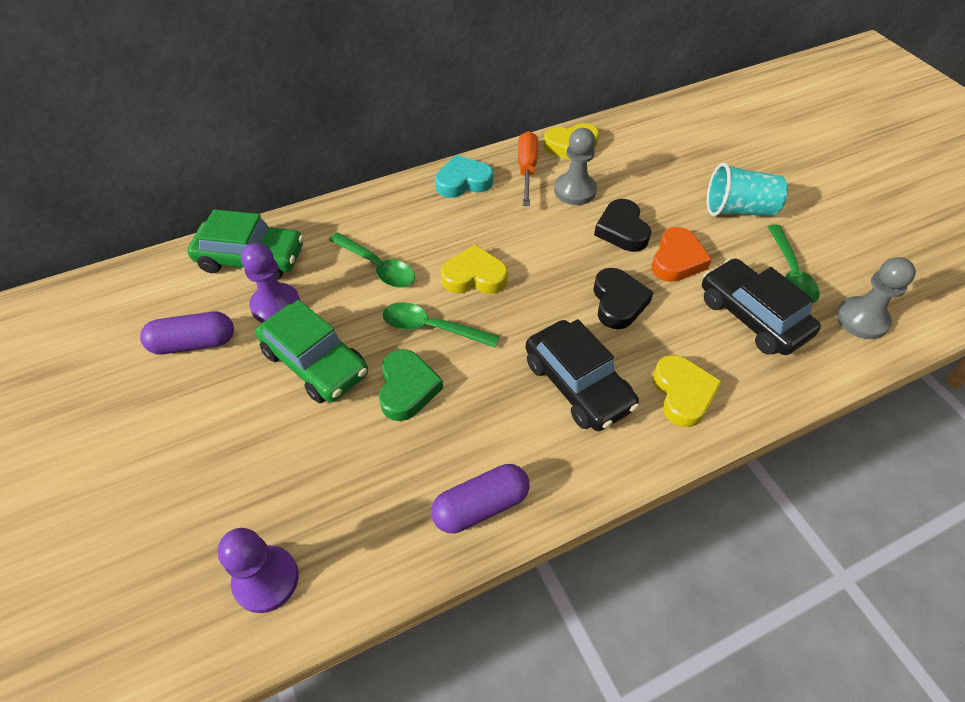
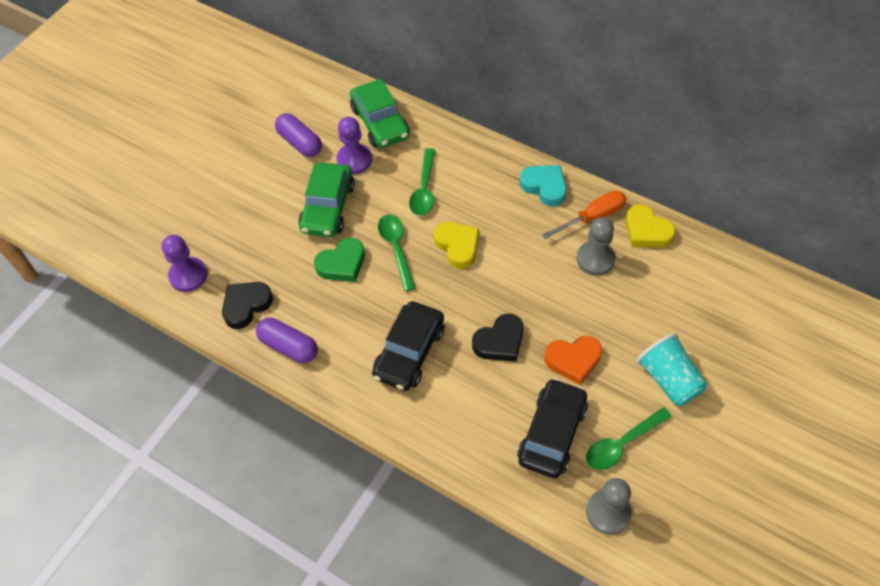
camera: 60 degrees right, 5 degrees up
(622, 230) = (576, 310): black heart -> black heart (246, 305)
(682, 394) = (445, 417): yellow heart -> none

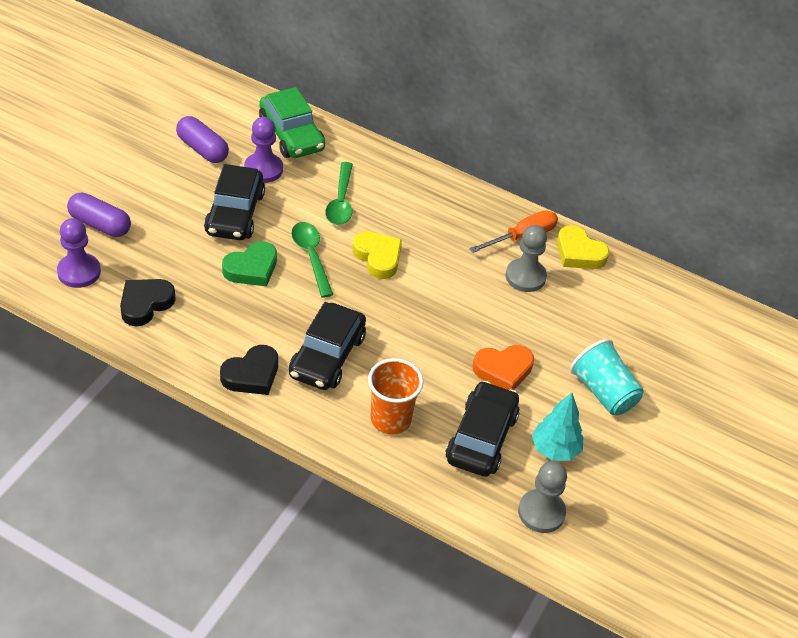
camera: 10 degrees left, 10 degrees down
(289, 346) = (194, 345): purple capsule -> purple capsule (100, 224)
(328, 207) = (235, 213): green car -> black car
(467, 417) = (390, 419): none -> orange cup
(500, 342) = (425, 350): black heart -> black heart (251, 375)
(544, 187) = (471, 206): turquoise heart -> none
(622, 444) = (555, 449): green spoon -> turquoise tree

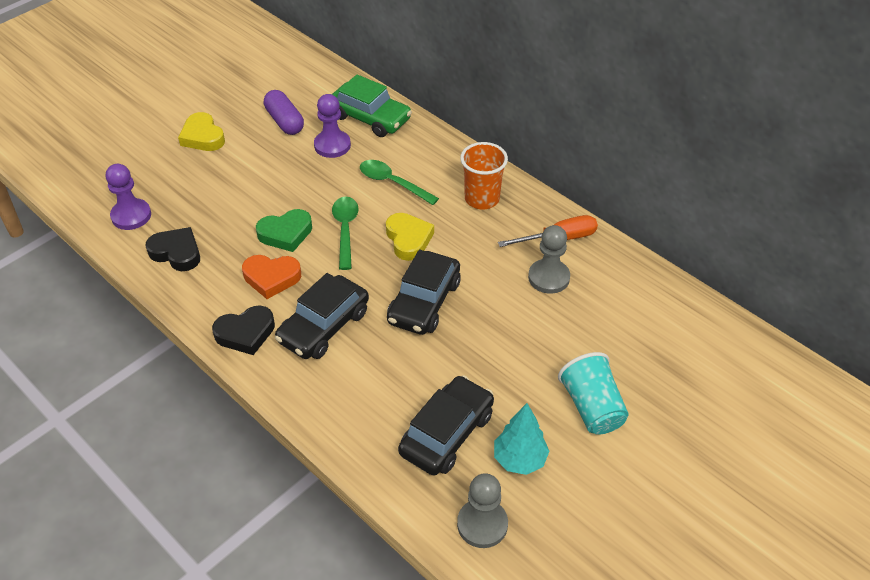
camera: 20 degrees right, 0 degrees up
(100, 224) = (167, 176): purple capsule -> none
(145, 304) = (176, 252): black heart -> black heart turned 60 degrees clockwise
(235, 213) = (290, 182): black car -> black car (424, 302)
(291, 135) = (370, 118): green car -> green car turned 45 degrees counterclockwise
(341, 201) = (393, 183): green spoon -> green spoon turned 105 degrees clockwise
(390, 419) = (362, 399): orange cup -> orange cup (482, 199)
(503, 370) = (493, 368): orange heart -> orange heart (271, 278)
(579, 253) = (612, 262): yellow heart -> yellow heart (202, 137)

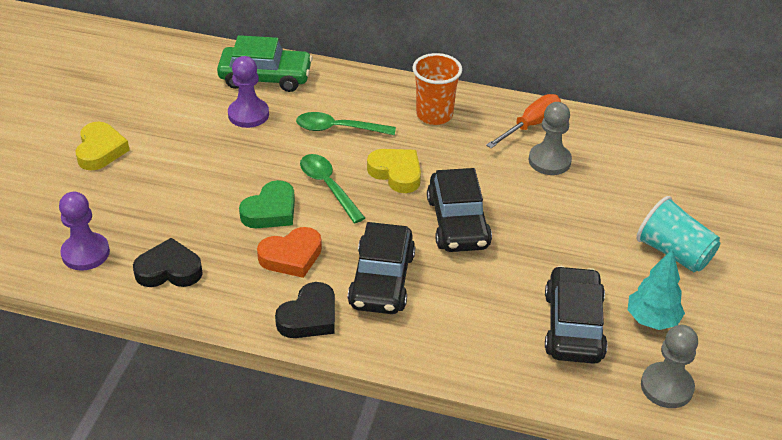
camera: 30 degrees left, 5 degrees down
(202, 137) = (100, 150): yellow heart -> yellow heart turned 120 degrees counterclockwise
(285, 121) = (179, 108): purple capsule -> none

